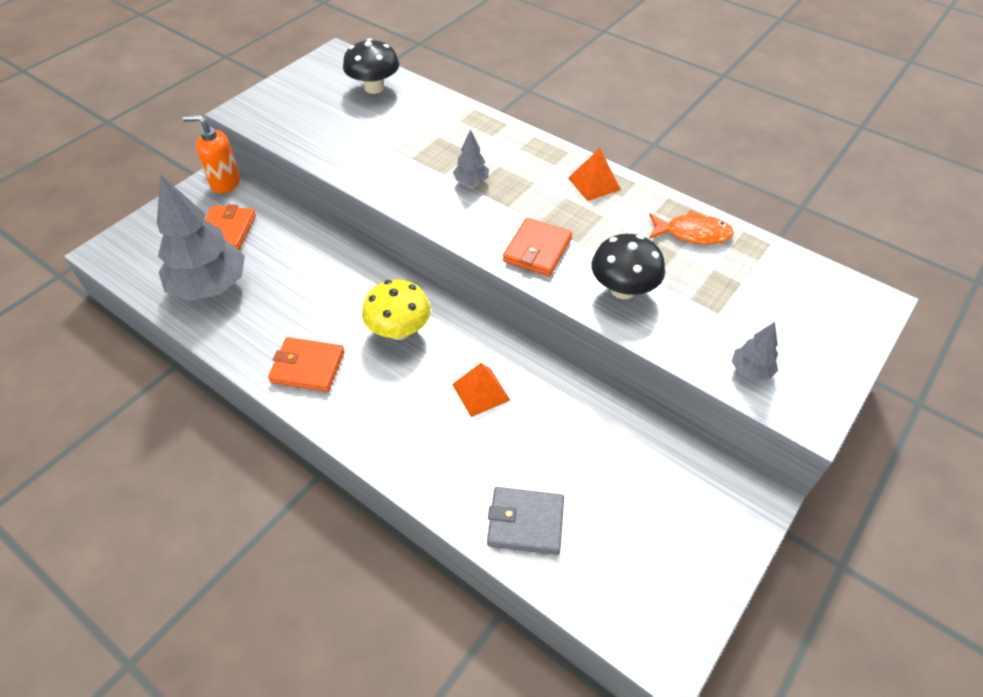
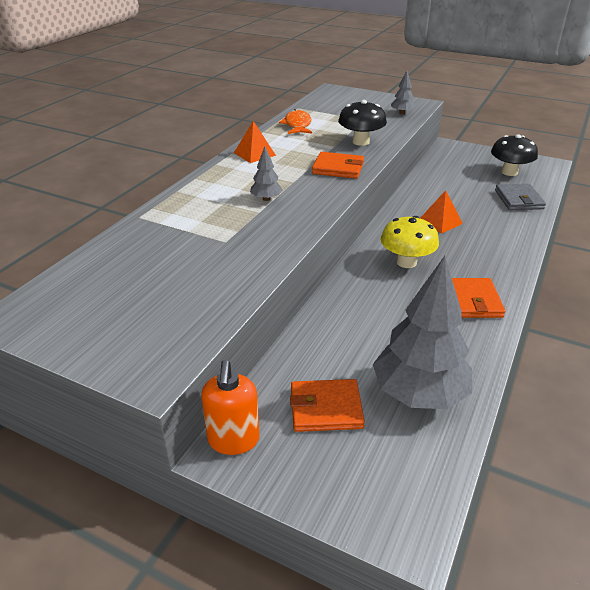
camera: 100 degrees left, 15 degrees down
(374, 88) = (104, 272): black mushroom -> black mushroom (509, 172)

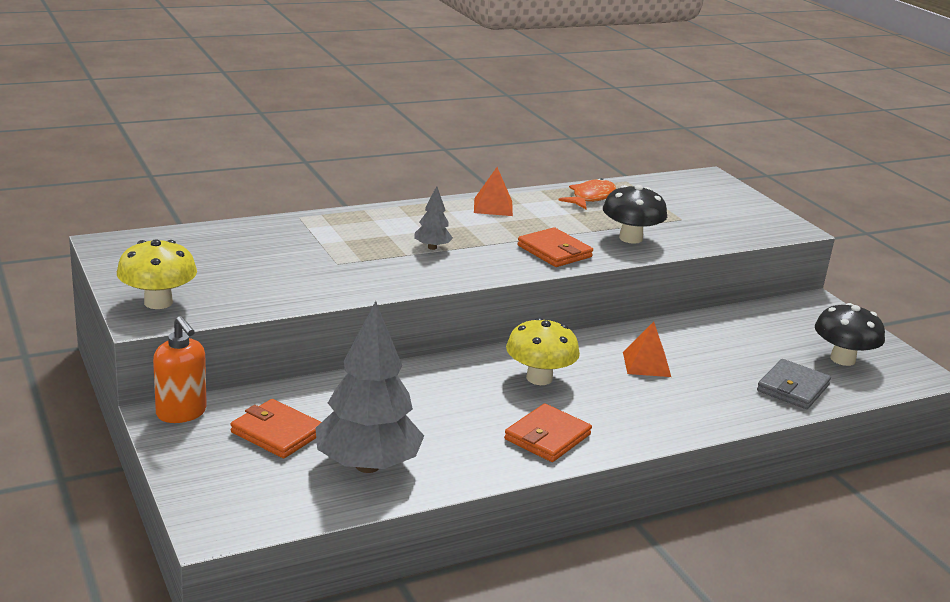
camera: 35 degrees right, 10 degrees down
(141, 352) = (158, 302): none -> yellow mushroom
(233, 440) = (181, 413): orange soap dispenser -> orange soap dispenser turned 75 degrees counterclockwise
(402, 113) = (745, 230): grey tree -> none

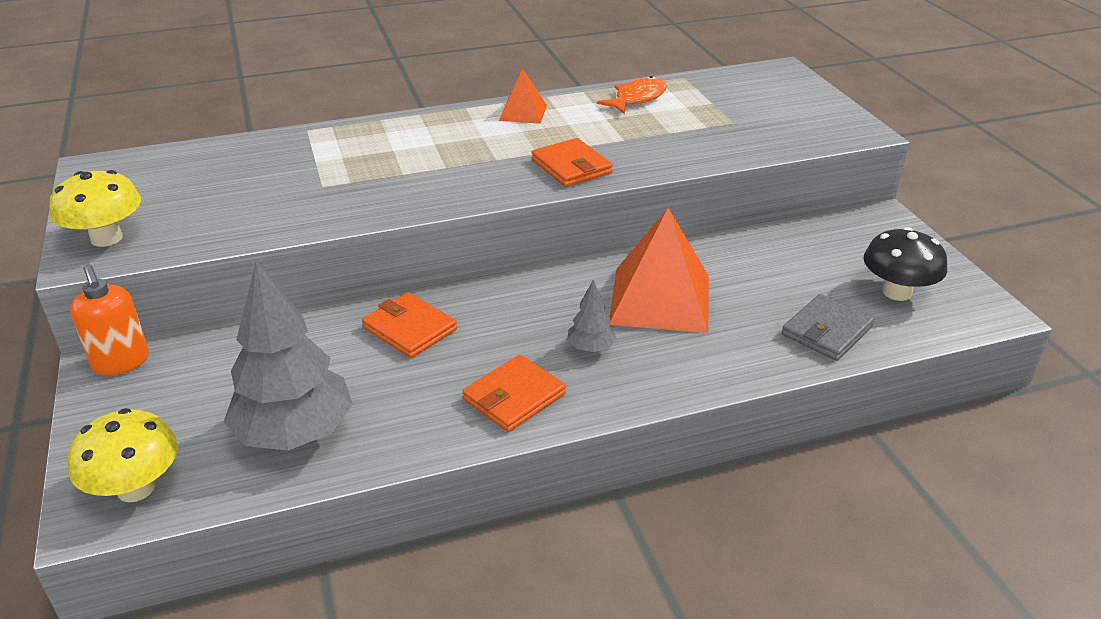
camera: 10 degrees right, 10 degrees up
(277, 433) = (213, 389): orange wallet -> orange wallet (410, 329)
(432, 247) = (435, 164): grey tree -> grey tree (591, 348)
(539, 378) = (530, 318): yellow mushroom -> yellow mushroom (136, 488)
(630, 238) = (665, 148): black mushroom -> none
(646, 364) = (660, 299): orange pyramid -> orange pyramid, size x1.94

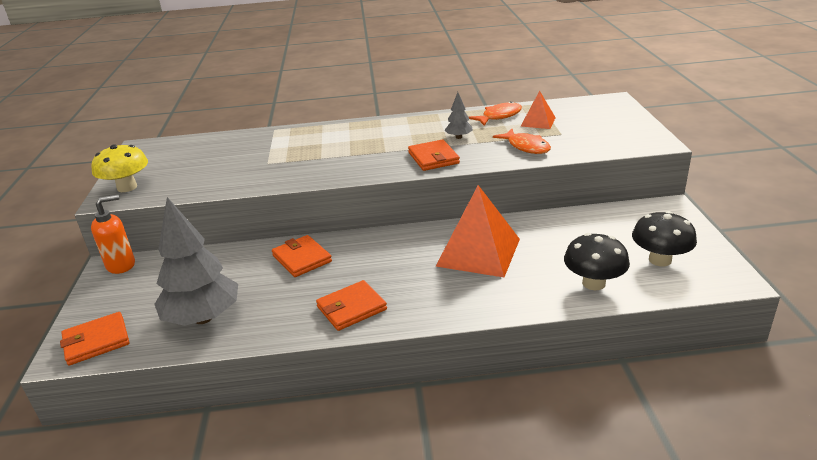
camera: 15 degrees right, 5 degrees down
(121, 362) = (121, 265): orange soap dispenser -> orange soap dispenser turned 105 degrees counterclockwise
(136, 488) = (96, 341): yellow mushroom -> orange wallet
(523, 113) = (416, 123): orange pyramid -> orange pyramid (538, 122)
(591, 348) = (416, 281): grey tree -> grey tree (459, 137)
(693, 144) = (526, 147): none -> orange fish
(826, 331) = (593, 283): grey wallet -> black mushroom

